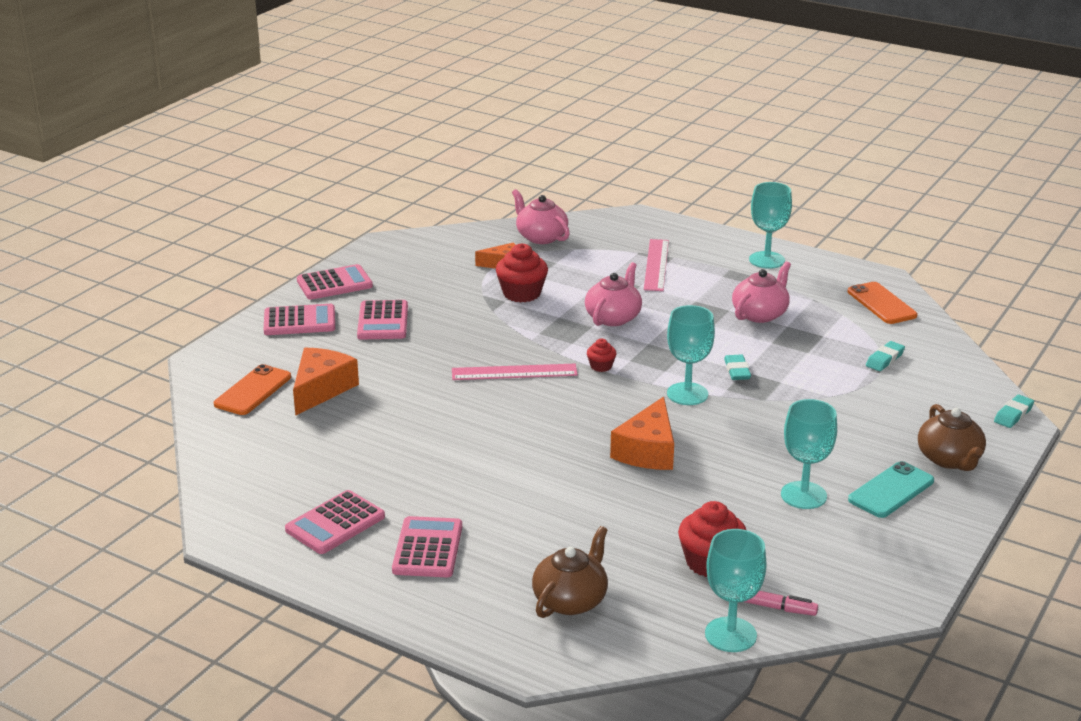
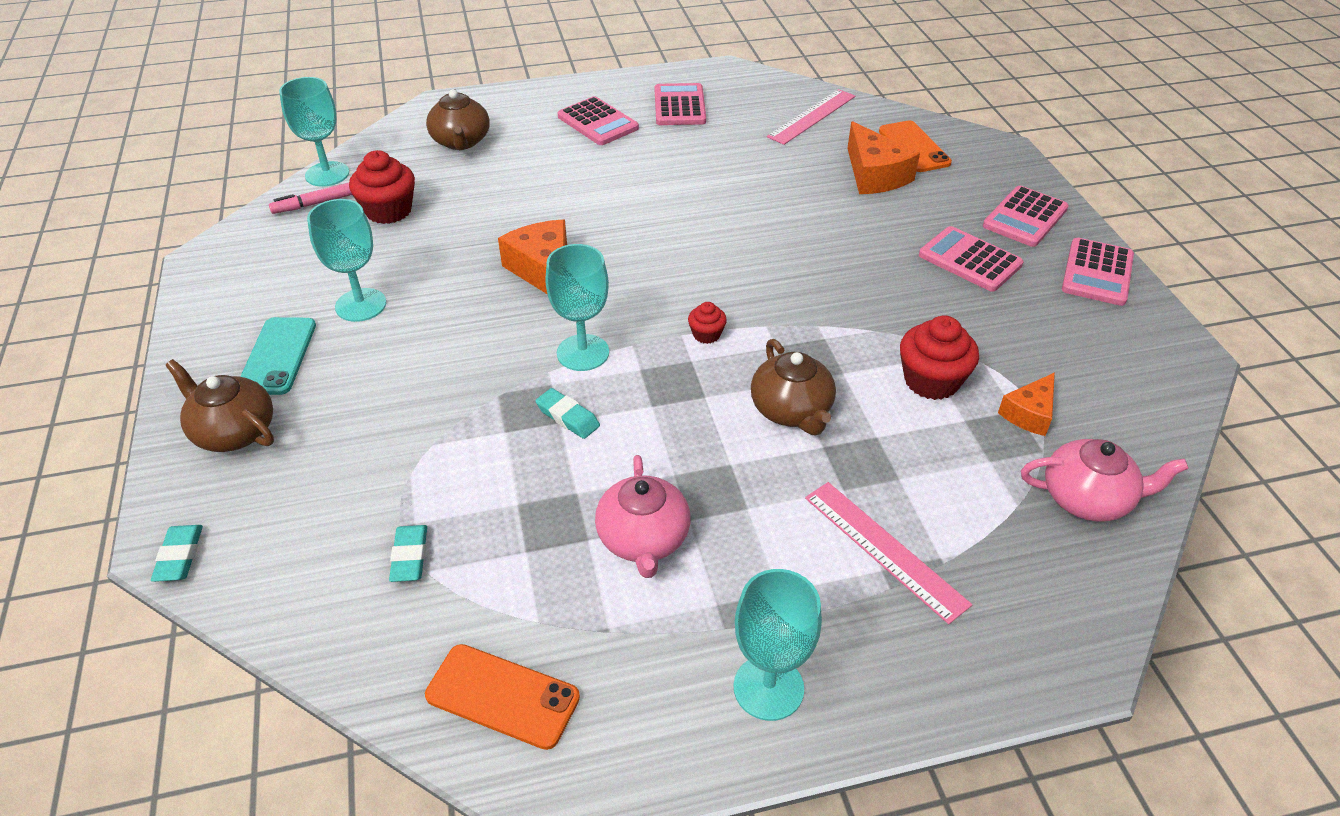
camera: 135 degrees right, 15 degrees up
(514, 372) = (768, 279): pink ruler -> pink ruler (811, 116)
(613, 317) = (791, 410): pink teapot -> brown teapot

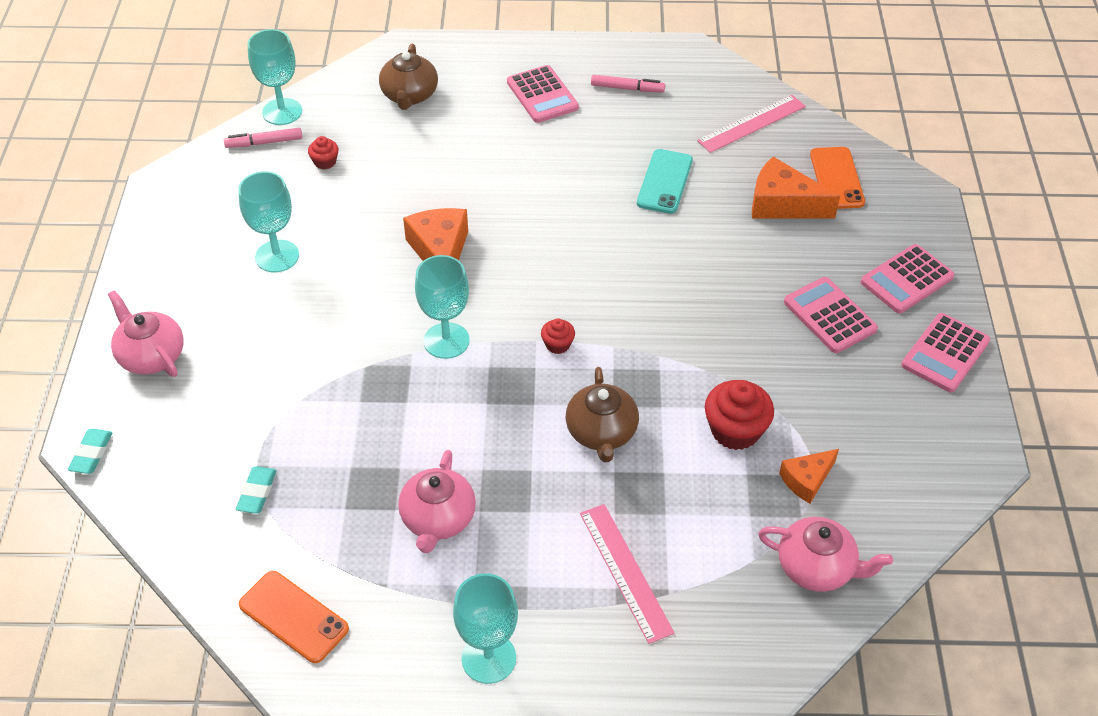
camera: 15 degrees right, 5 degrees up
(234, 431) = (151, 355): brown teapot -> pink teapot
(278, 356) = (199, 293): turquoise phone -> turquoise phone (665, 182)
(388, 211) = (325, 162): red cupcake -> red cupcake, size x0.53
(568, 417) = (414, 399): turquoise eraser -> none
(679, 106) = (627, 88): pink calculator -> pink marker
(874, 175) = (782, 204): orange cheese -> orange cheese turned 120 degrees clockwise

